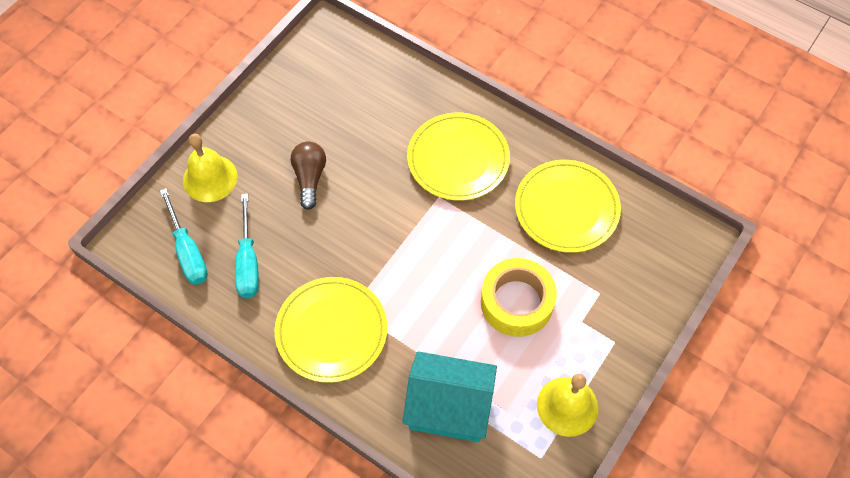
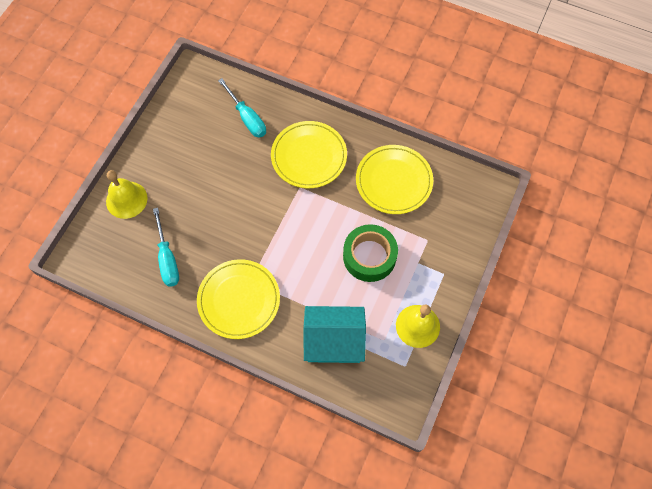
camera: 10 degrees left, 5 degrees up
(188, 251) = (121, 258): turquoise screwdriver -> turquoise screwdriver (247, 118)
(310, 178) = (201, 188): brown light bulb -> none
(517, 302) = (369, 256): yellow tape -> green tape

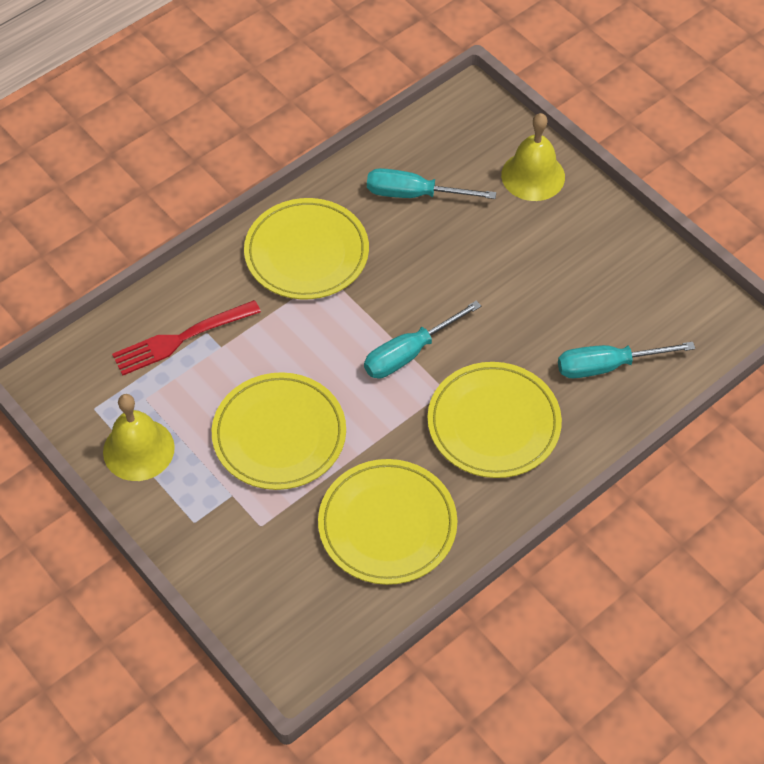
camera: 115 degrees right, 10 degrees down
(284, 214) = (409, 353): none -> turquoise screwdriver
(334, 341) = (181, 338): turquoise house -> red fork
(369, 256) = (279, 434): green tape -> yellow plate

